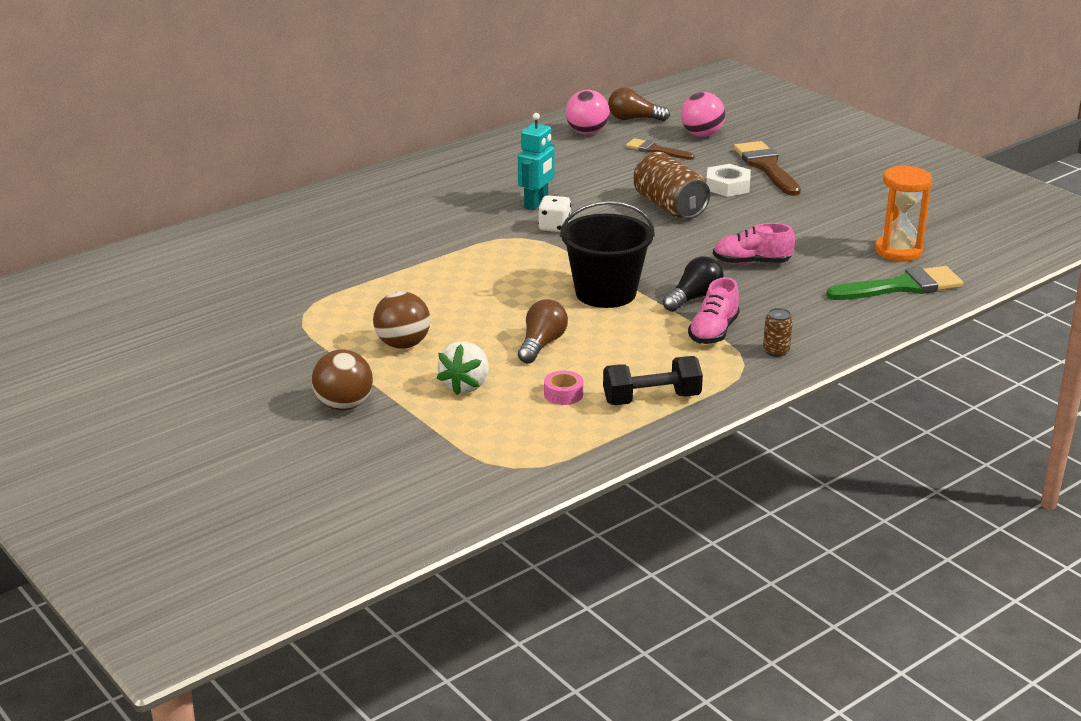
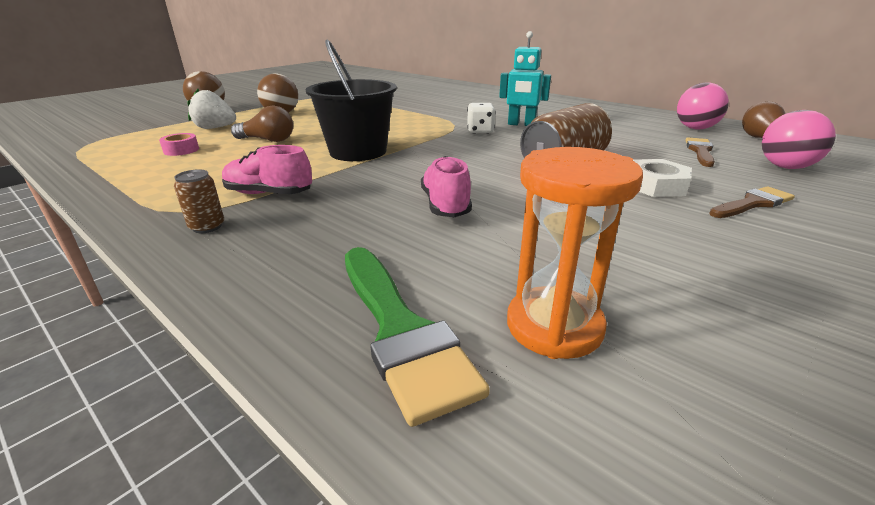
camera: 80 degrees right, 0 degrees up
(651, 399) = (146, 176): black dumbbell -> none
(694, 298) = (349, 182): black light bulb -> none
(766, 167) = (752, 203): brown brush -> brown brush, size x0.61

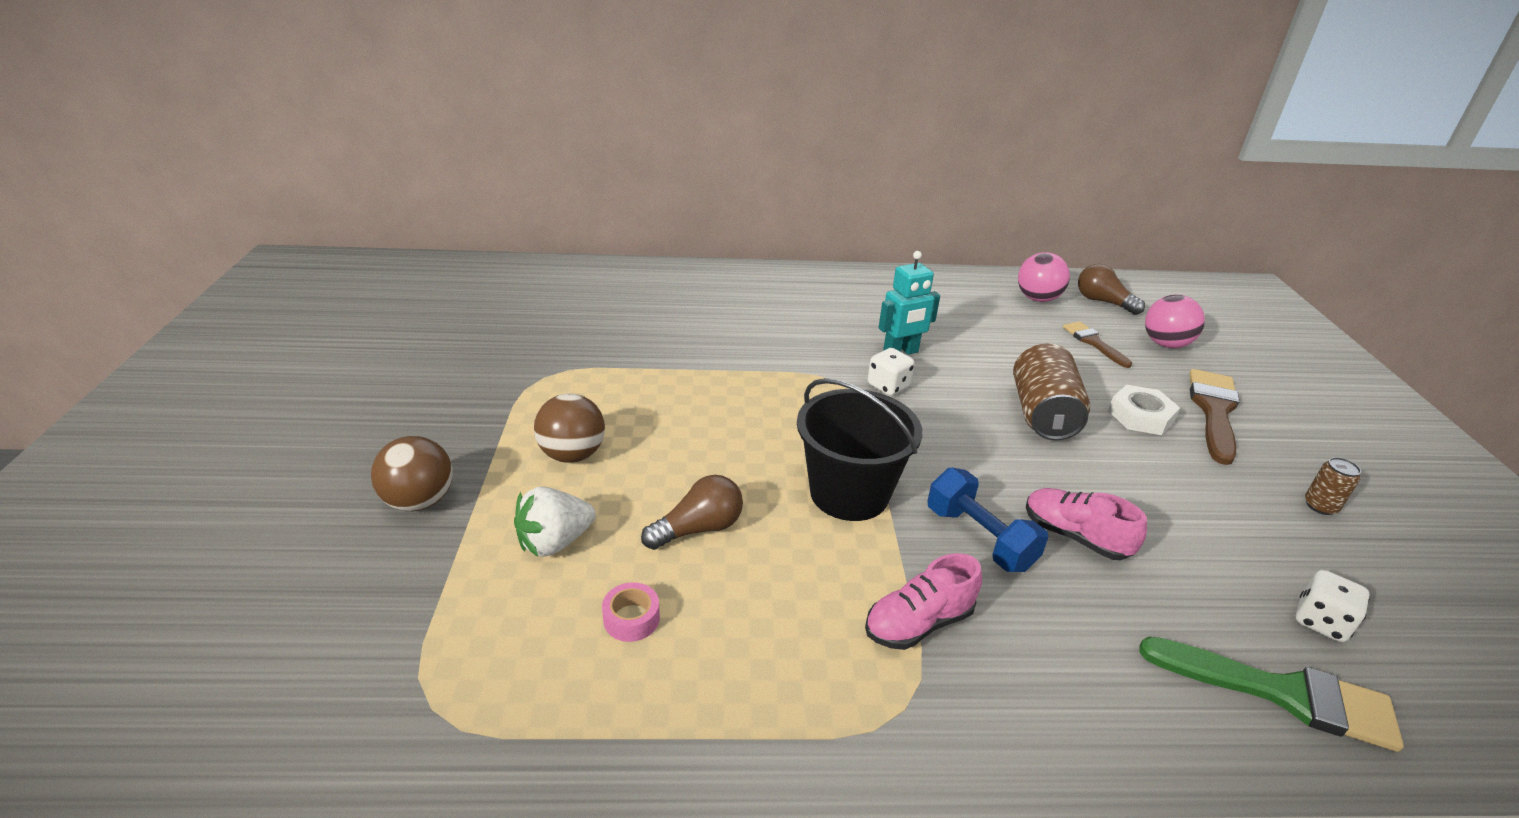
camera: 45 degrees left, 5 degrees up
(207, 227) = (974, 710): brown can -> brown can (1320, 506)
(382, 184) = (979, 538): none -> blue dumbbell
(554, 326) = (1320, 622): orange hourglass -> white dice
(752, 203) = (1214, 411): brown brush -> brown brush, size x1.65

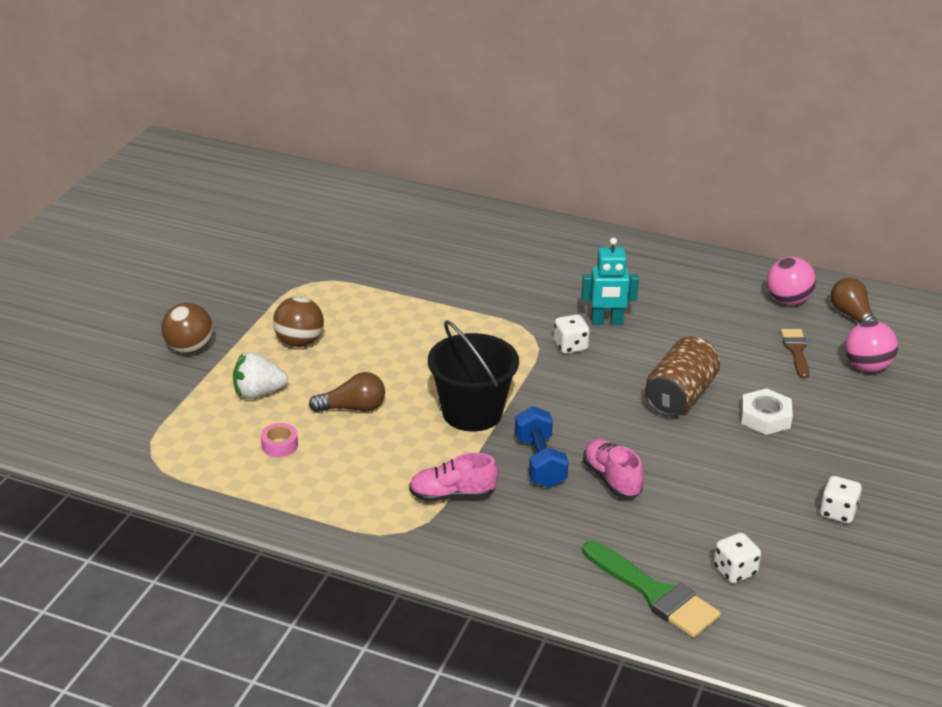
camera: 25 degrees right, 0 degrees up
(1214, 411) = (839, 429): brown brush -> none
(1320, 506) = (837, 512): brown can -> white dice

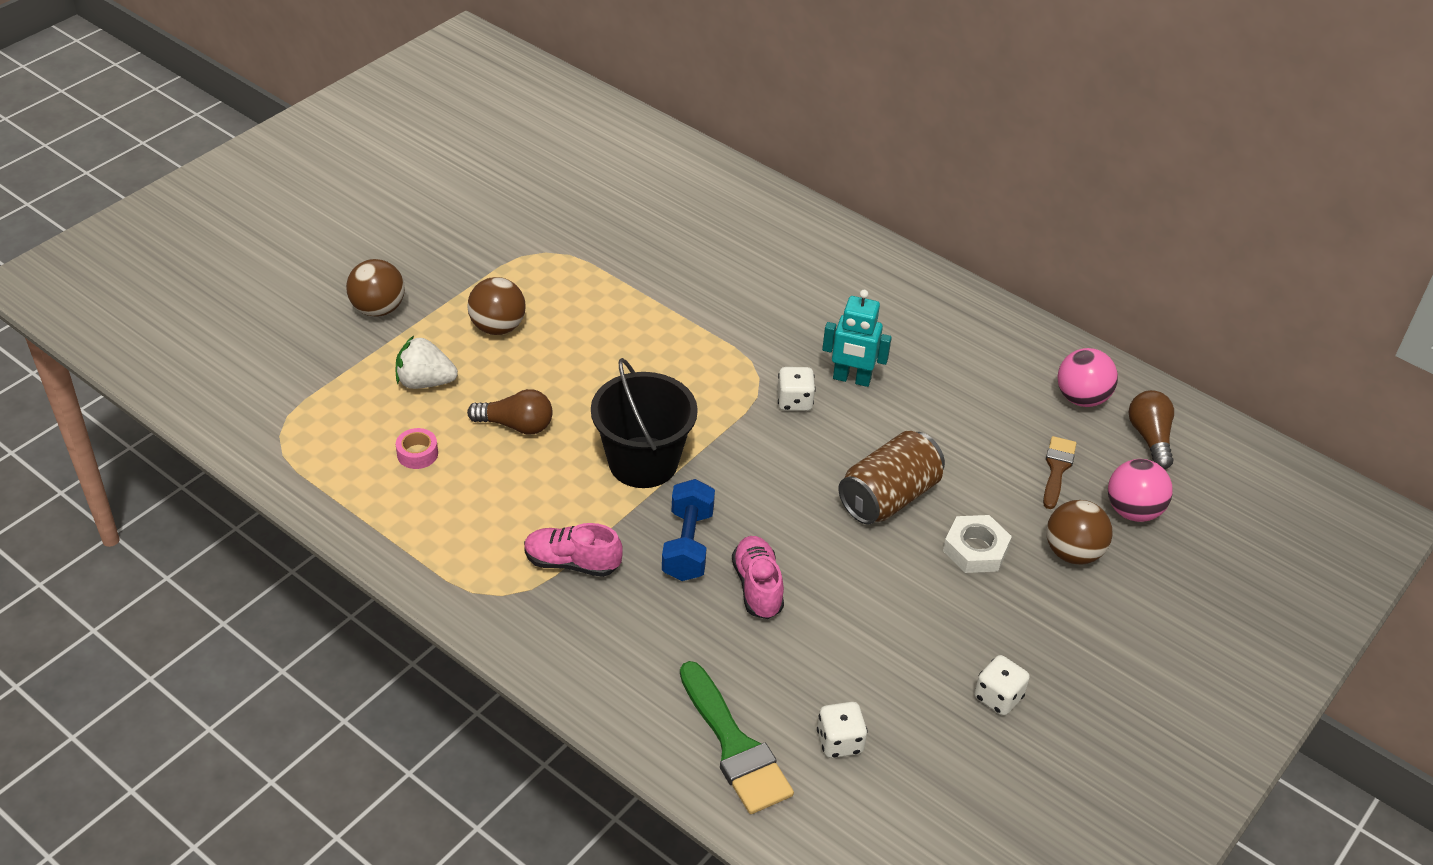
camera: 15 degrees right, 10 degrees up
(838, 403) = (1072, 552): none -> brown ball

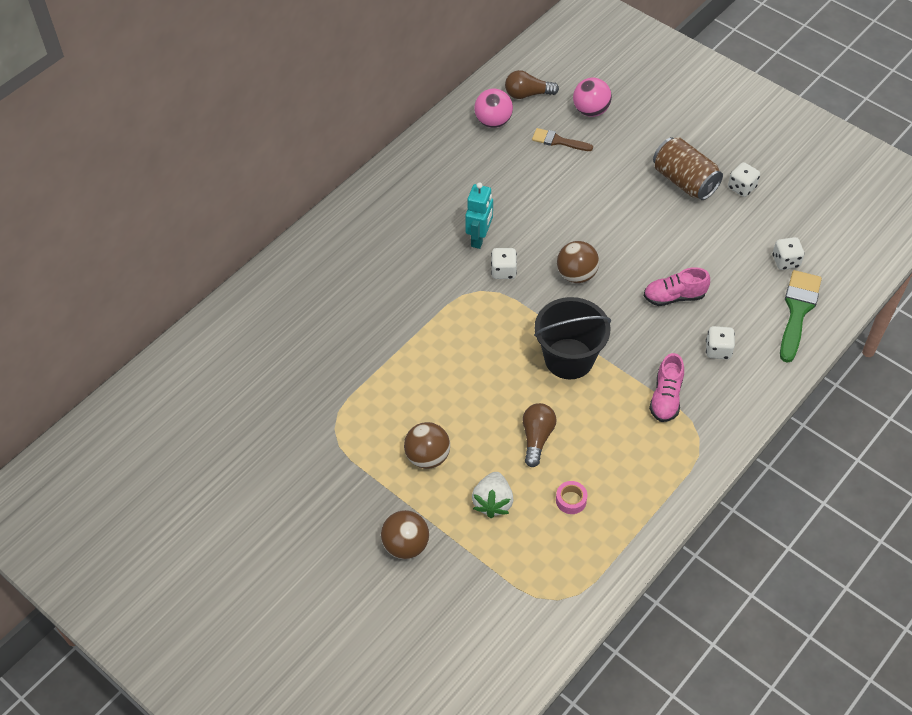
camera: 85 degrees left, 10 degrees up
(656, 632) = (718, 350): none -> white dice
(687, 545) = (642, 333): blue dumbbell -> none
(735, 746) = (797, 311): green brush -> green brush turned 45 degrees counterclockwise
(888, 497) = (590, 226): brown can -> brown can (684, 181)
(975, 549) = (630, 187): white nut -> none
(1072, 552) = (627, 142): brown ball -> brown ball (576, 275)

